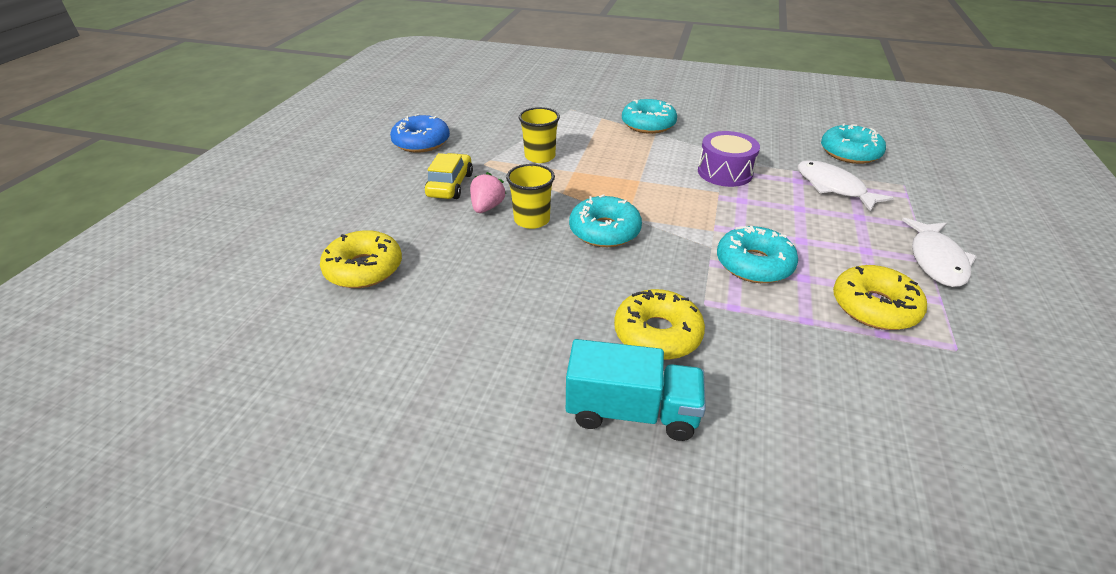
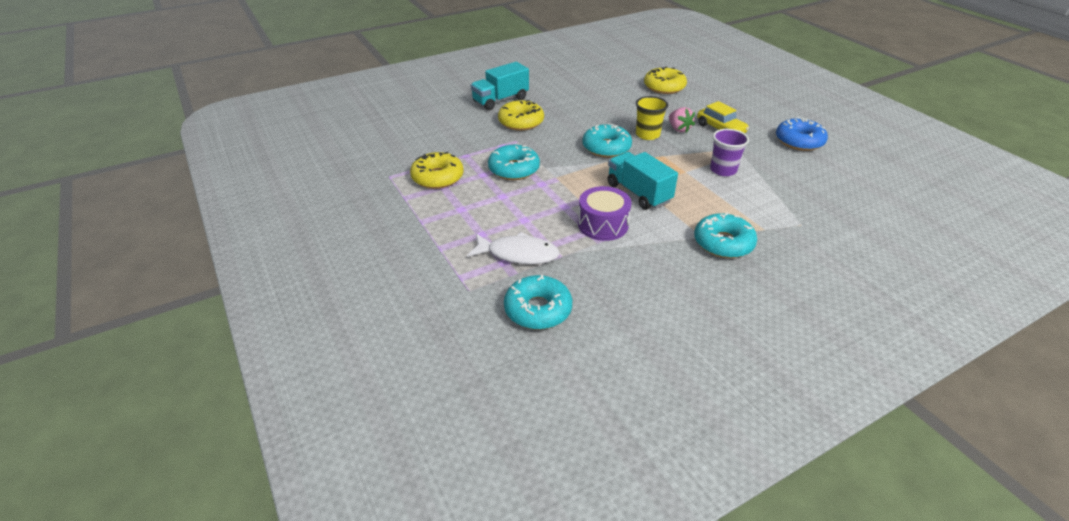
camera: 135 degrees right, 0 degrees up
(540, 156) = (723, 170): yellow cup -> purple cup
(651, 177) = (638, 193): none -> turquoise truck
(936, 260) = (416, 224): white fish -> none

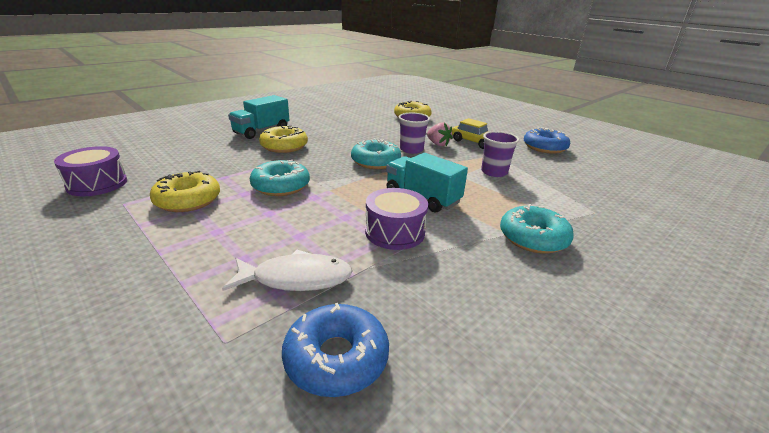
camera: 15 degrees left, 10 degrees down
(365, 154) = (97, 184): none -> purple drum
(538, 310) = (336, 358): turquoise donut -> blue donut
(647, 135) = (411, 150): yellow cup -> purple cup

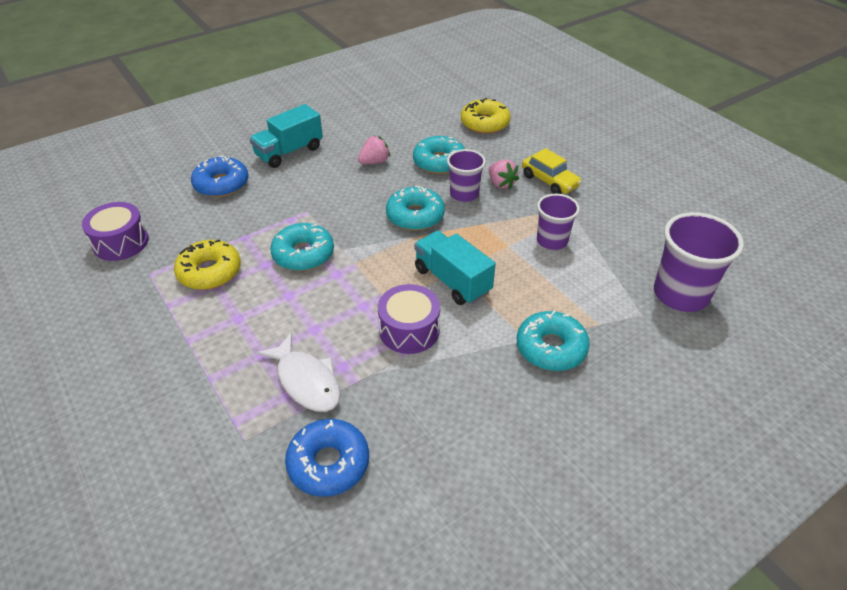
camera: 10 degrees right, 15 degrees up
(284, 146) = (313, 183): yellow donut -> none
(296, 278) = (306, 381): white fish -> white fish turned 45 degrees clockwise
(333, 135) = (374, 162): none -> pink strawberry
(385, 134) = (439, 162): none -> turquoise donut
(544, 147) = (640, 194): blue donut -> blue donut (221, 184)
(616, 199) = (680, 294): none -> purple cup

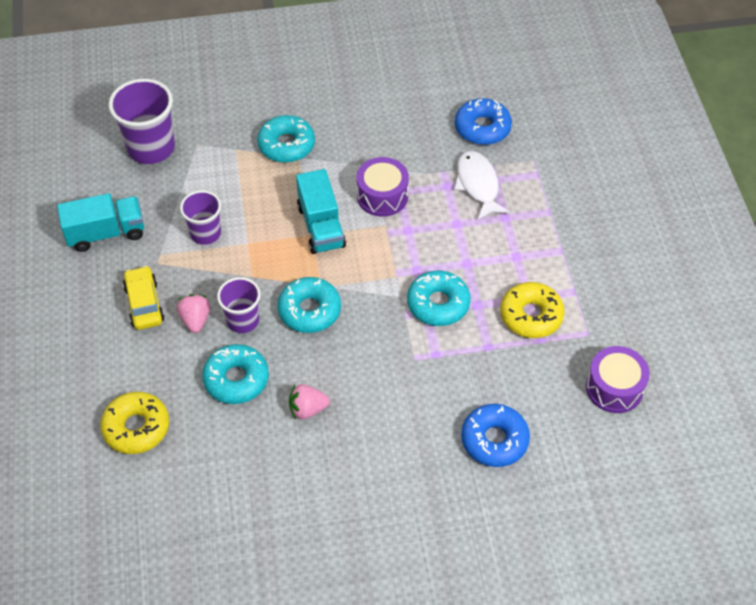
camera: 155 degrees left, 10 degrees up
(289, 152) = (399, 469): turquoise truck -> turquoise truck (106, 233)

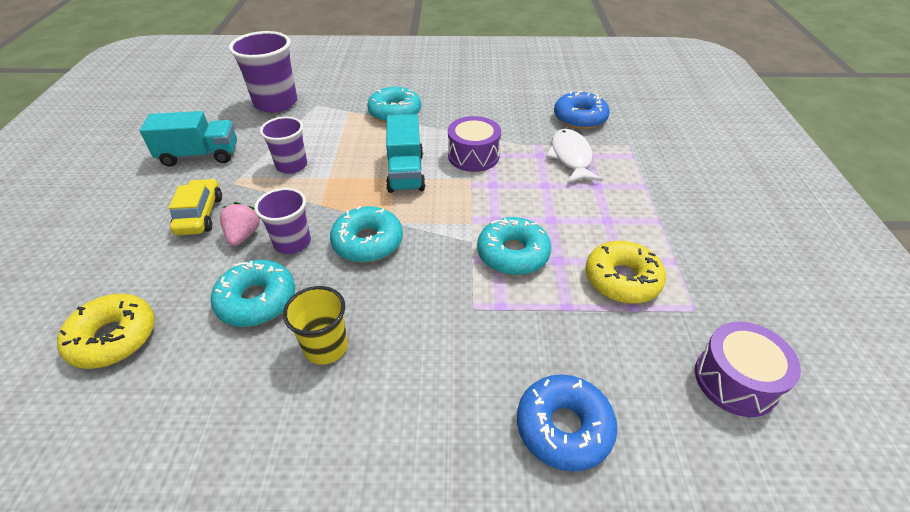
camera: 10 degrees right, 10 degrees down
(307, 409) = (326, 347): pink strawberry -> yellow cup

